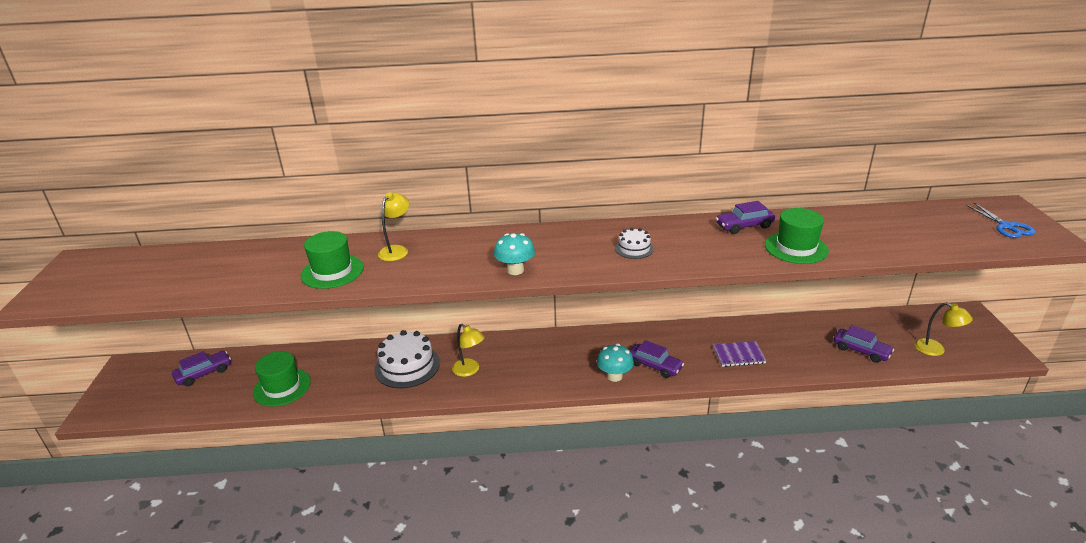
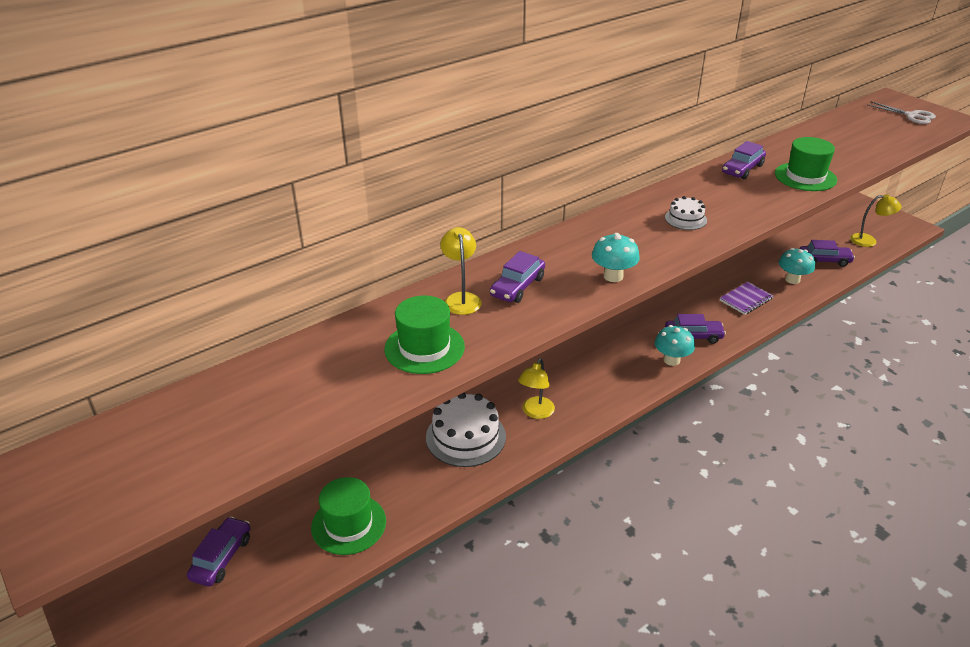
camera: 35 degrees left, 5 degrees up
(441, 255) = (517, 287): none -> purple car
(470, 370) = (535, 412): yellow lamp -> yellow lamp turned 105 degrees clockwise
(806, 355) = (792, 279): none -> turquoise mushroom
(1006, 226) = (911, 116): blue scissors -> white scissors

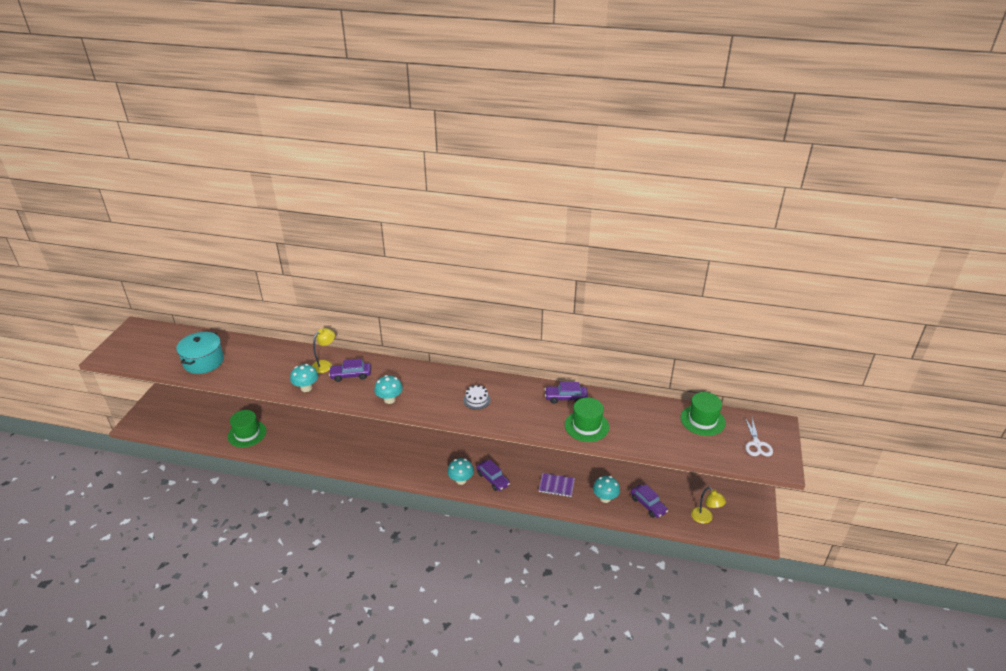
camera: 50 degrees right, 0 degrees up
(222, 557) = (204, 411): purple car -> none
(277, 417) = (203, 361): none -> turquoise pot
(424, 348) = (278, 373): green hat -> green hat (702, 420)
(465, 437) = (330, 437): white cake -> none
(498, 334) = (306, 388): none -> turquoise mushroom
(535, 412) = (368, 451): yellow lamp -> none

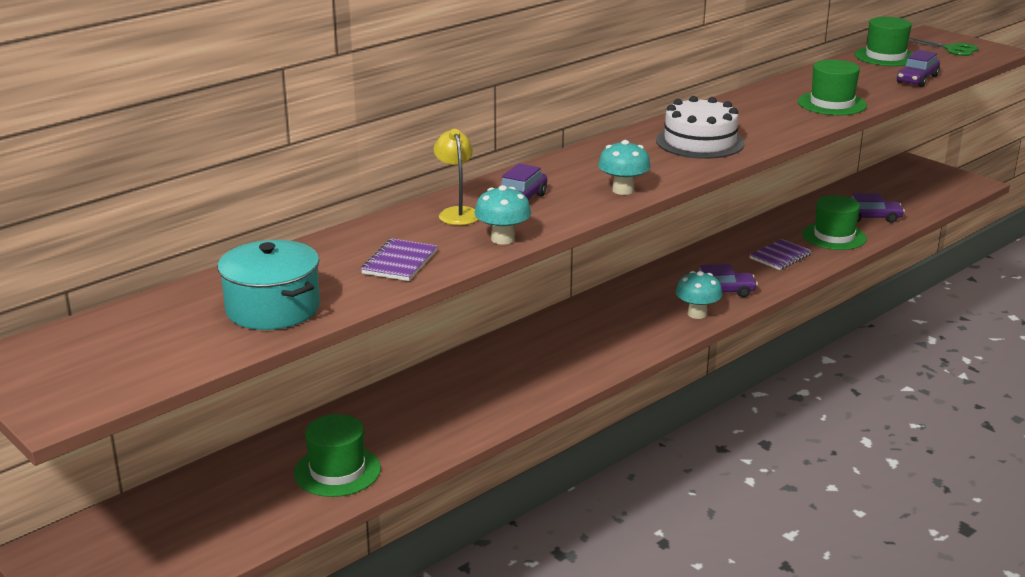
camera: 55 degrees left, 10 degrees down
(264, 372) = (400, 262): none -> purple notebook
(476, 400) = (700, 142): white cake -> white cake, size x1.87
(565, 398) = (761, 99): purple car -> purple car (917, 79)
(605, 498) = (834, 236): turquoise mushroom -> green hat
(705, 518) = (922, 198): yellow lamp -> none
(756, 444) = (952, 49): white scissors -> green scissors

